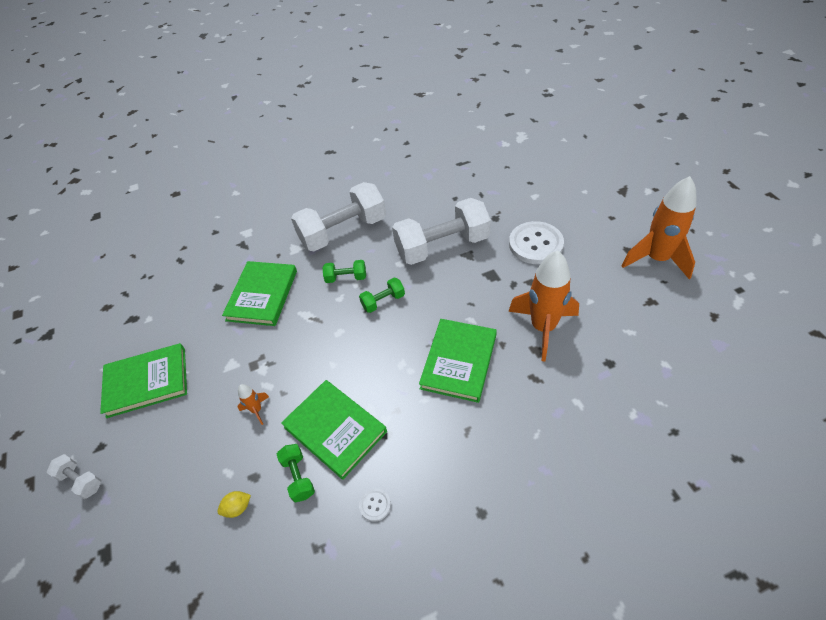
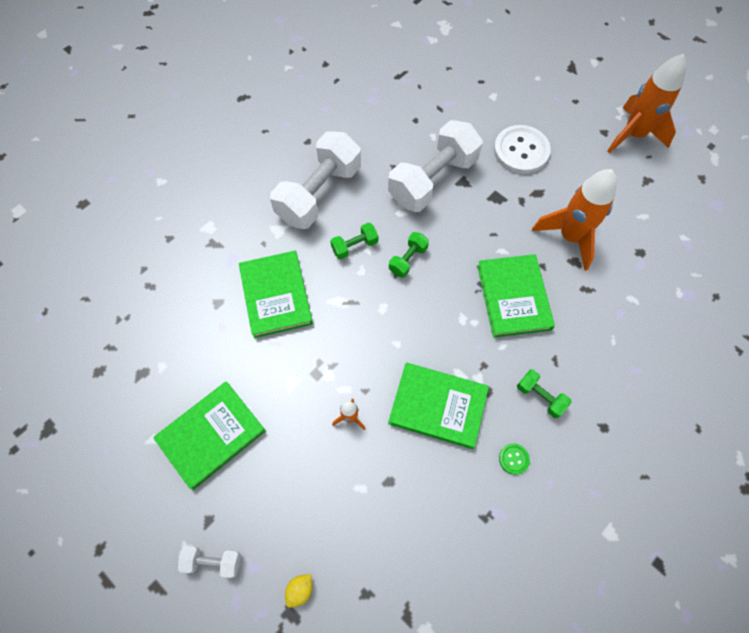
camera: 30 degrees left, 15 degrees up
(238, 508) = (392, 516): yellow lemon -> yellow lemon (300, 590)
(298, 477) = (431, 464): green dumbbell -> green dumbbell (540, 396)
(375, 505) = (513, 459): white button -> green button

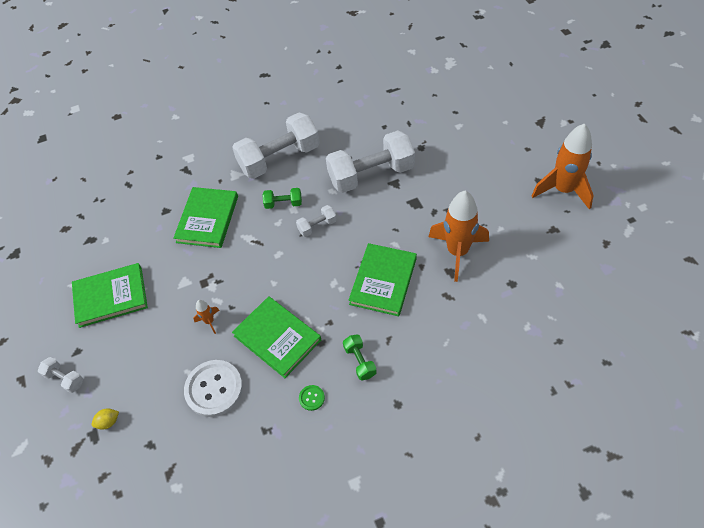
camera: 30 degrees right, 10 degrees down
(408, 259) = (317, 226): green dumbbell -> white dumbbell
(521, 151) = (456, 174): white button -> white button (214, 389)

